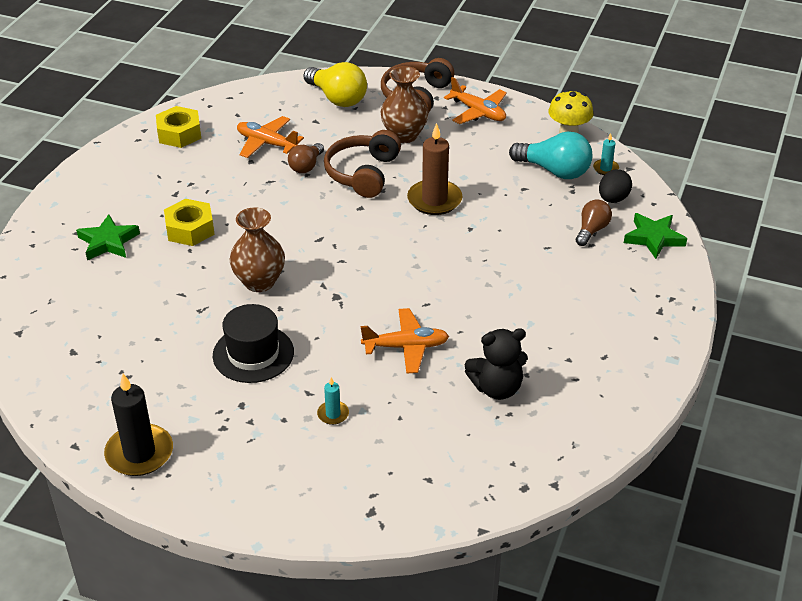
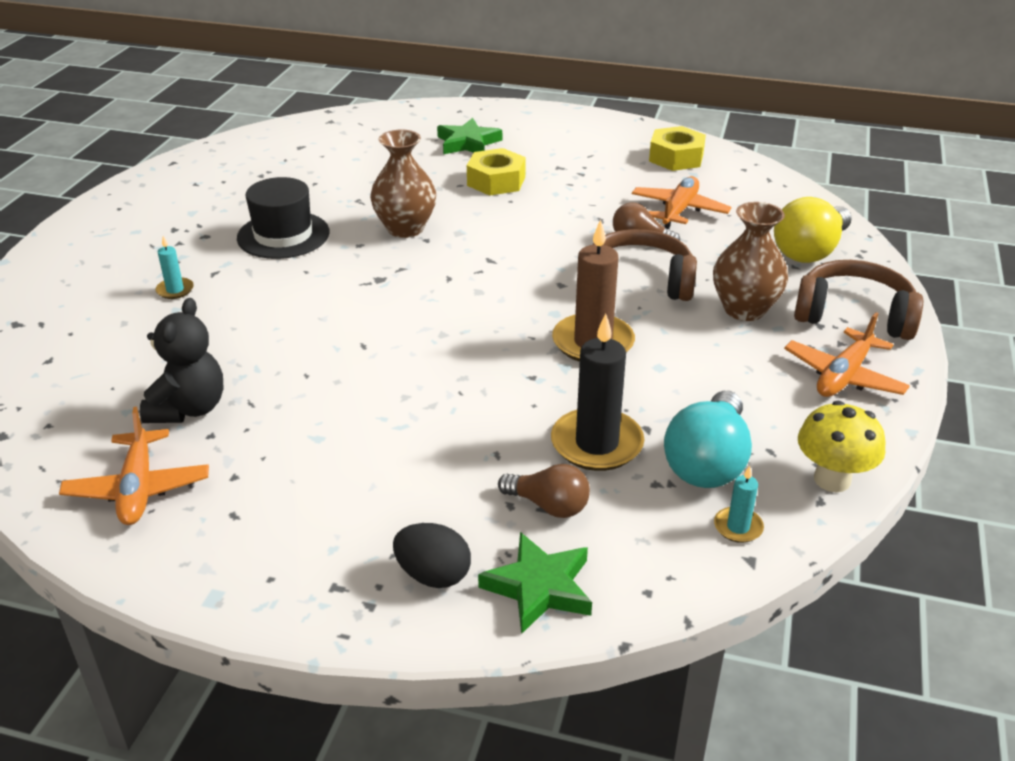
camera: 85 degrees right, 5 degrees down
(139, 453) = (152, 191): black candle -> black candle (597, 444)
(406, 347) = (281, 333): orange plane -> orange plane (138, 488)
(497, 388) = (189, 409): black teddy bear -> black teddy bear turned 150 degrees counterclockwise
(613, 199) = (646, 535): black egg -> black egg (433, 575)

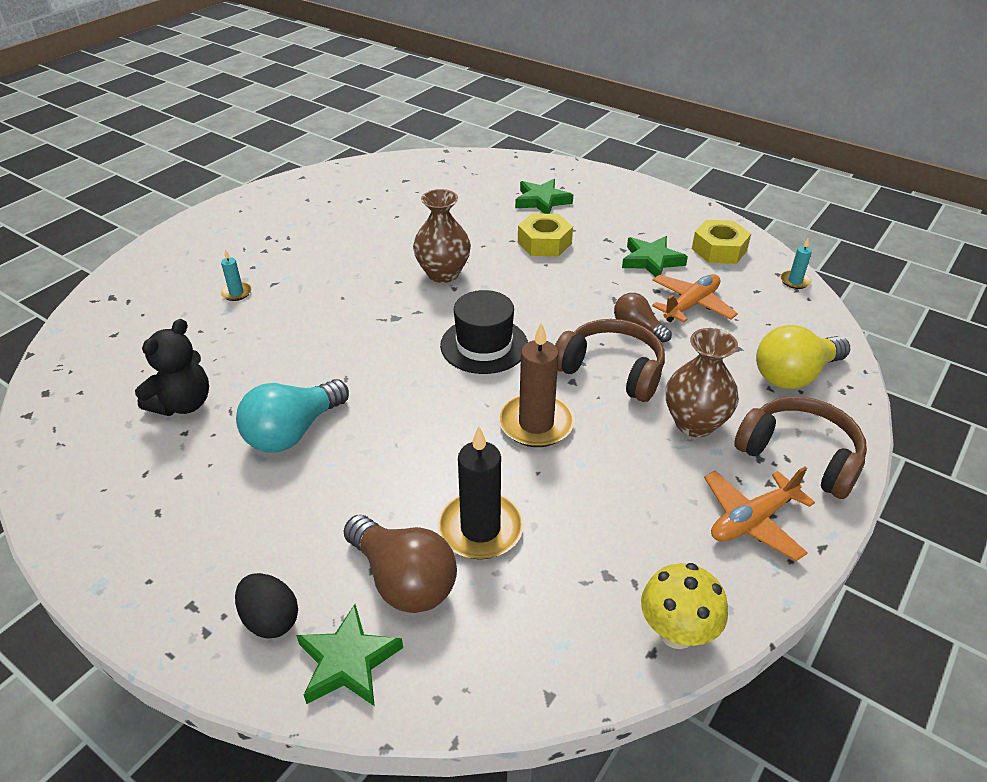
camera: 20 degrees right, 5 degrees up
(138, 488) = (106, 467): orange plane -> none
(283, 235) = (344, 260): black hat -> black hat (484, 345)
(548, 505) = (403, 580): brown light bulb -> brown light bulb, size x1.65
(616, 179) = (651, 261): none -> green star
(708, 462) = (568, 577): turquoise light bulb -> turquoise light bulb (293, 432)
(738, 527) = (557, 656): turquoise candle -> turquoise candle (795, 281)

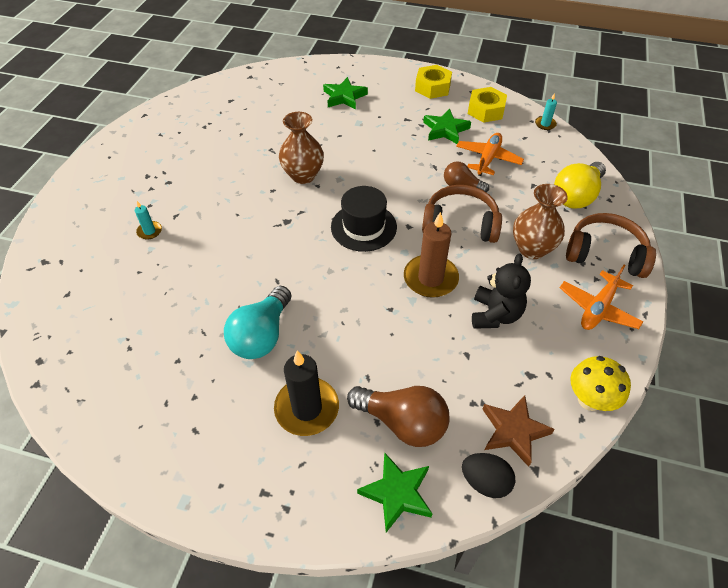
camera: 20 degrees left, 10 degrees up
(183, 404) = (162, 337): black teddy bear -> black teddy bear (495, 315)
(270, 620) = (327, 483): black egg -> black egg (485, 482)
(480, 529) = (434, 368): black candle -> black candle (307, 408)
(544, 243) = (364, 132): yellow nut -> yellow nut (432, 87)
(545, 638) = (513, 431): none -> brown star

